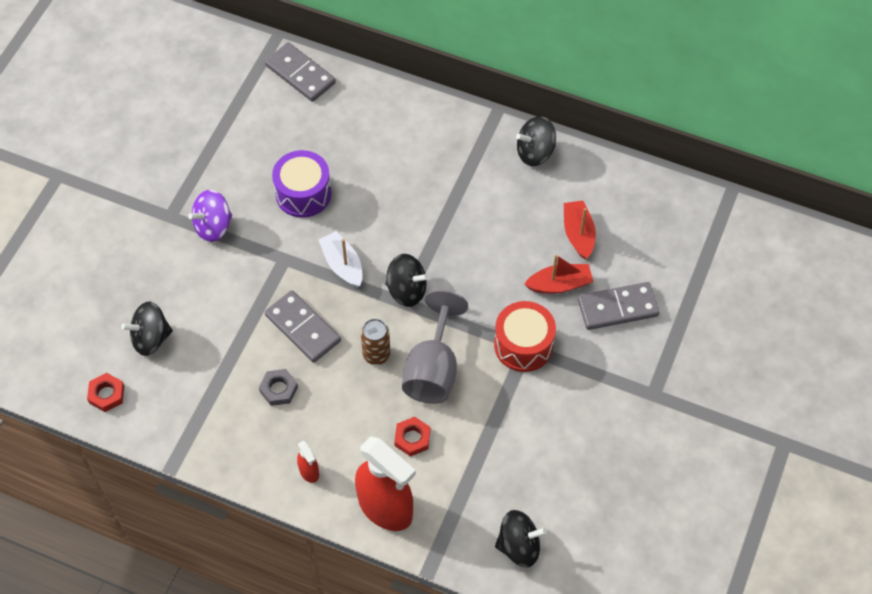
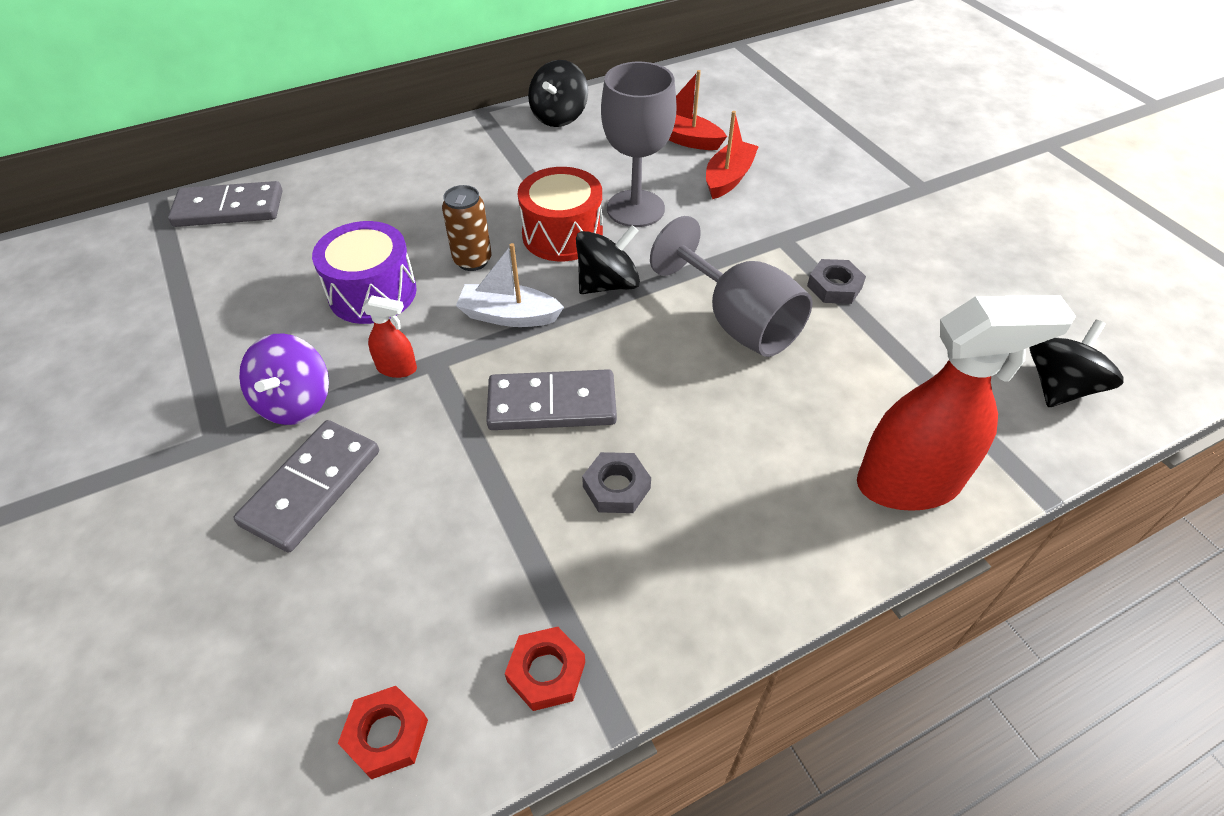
camera: 50 degrees left, 10 degrees down
(151, 338) = (364, 593): black spinning top -> none
(309, 472) = (782, 535): red spray bottle -> red spray bottle (397, 368)
(376, 355) = (666, 358): brown can -> brown can (472, 260)
(412, 438) = (820, 395): red nut -> red nut (546, 672)
(483, 258) = (635, 208): none -> grey goblet
(506, 398) = (834, 286): none -> grey nut
(523, 345) = (777, 238): red drum -> red drum (562, 235)
(617, 308) = (797, 159): grey domino -> grey domino (312, 488)

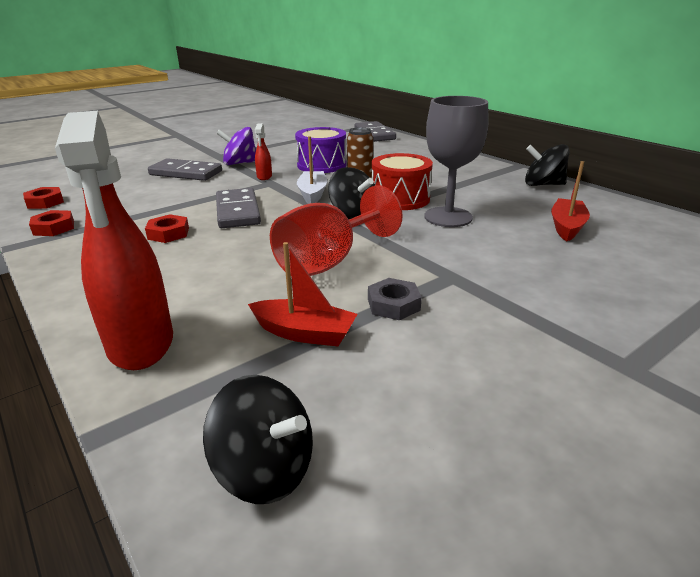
camera: 80 degrees right, 20 degrees down
(616, 487) = (168, 233): grey nut -> red nut
(728, 178) = (525, 248): red boat -> red boat (304, 333)
(738, 322) = (328, 262): grey goblet -> red goblet

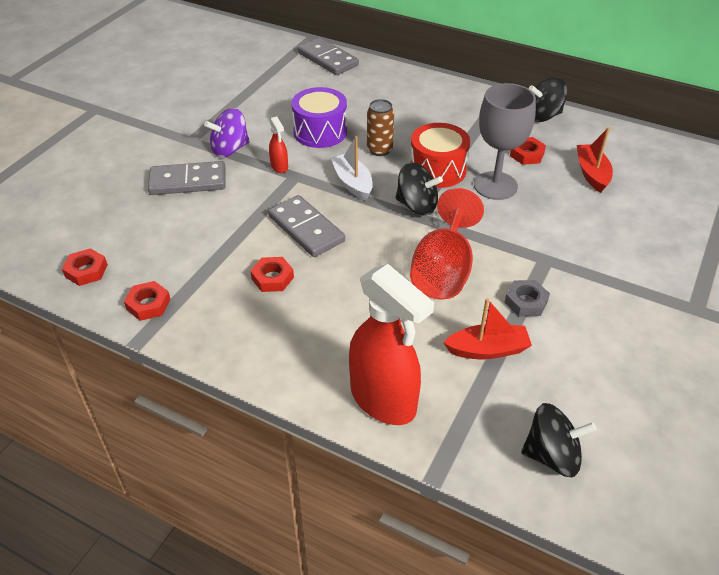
camera: 25 degrees left, 15 degrees up
(502, 204) = (527, 154): none -> red nut

